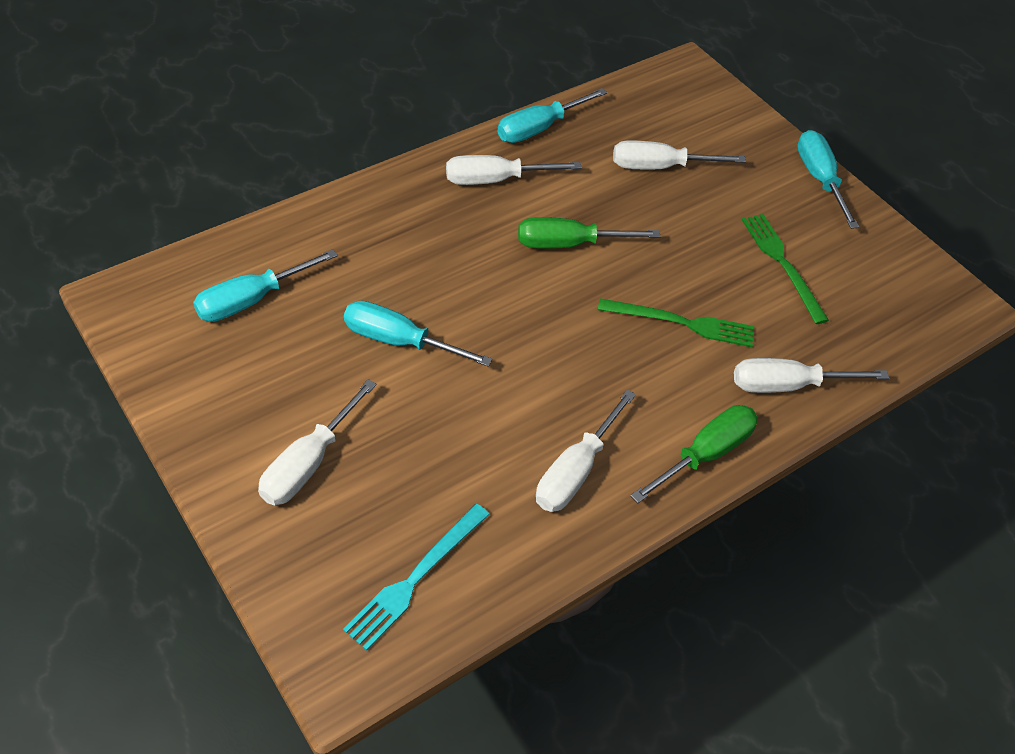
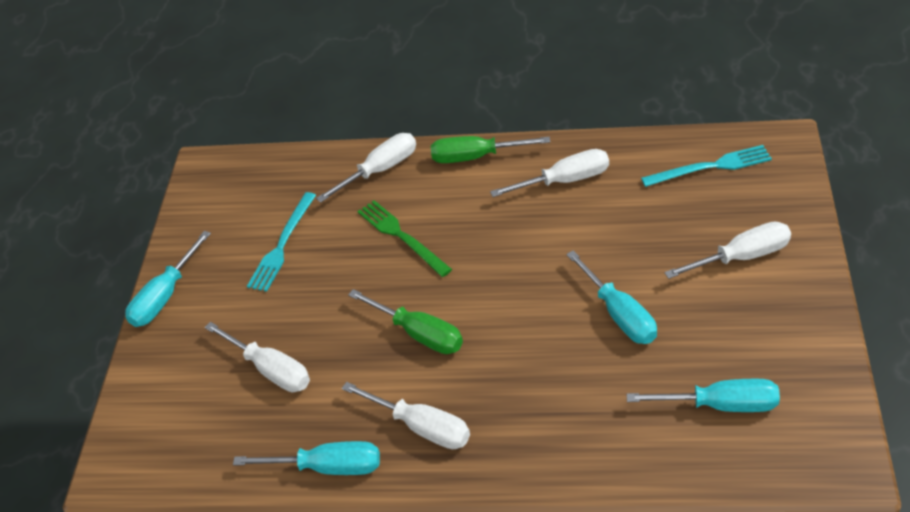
camera: 130 degrees left, 5 degrees down
(782, 264) = (282, 245): green fork -> turquoise fork
(788, 385) = (380, 170): white screwdriver -> white screwdriver turned 75 degrees counterclockwise

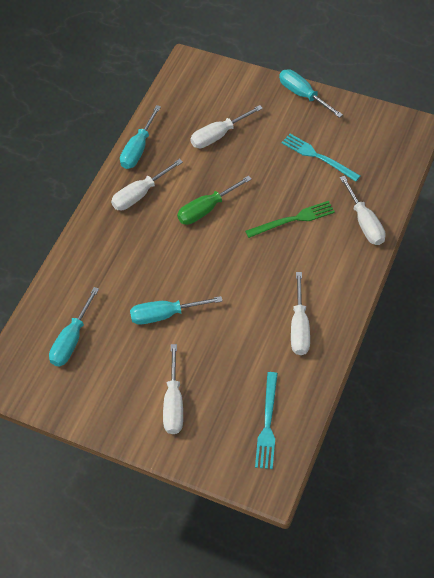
camera: 105 degrees right, 10 degrees up
(476, 157) = (351, 282): green screwdriver -> none

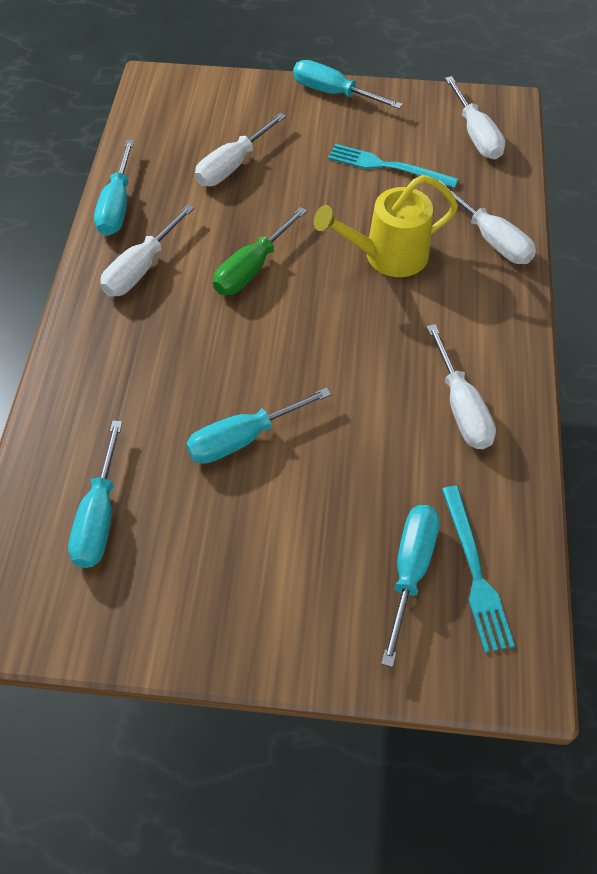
camera: 20 degrees left, 0 degrees up
(174, 402) = (308, 578): white screwdriver -> white screwdriver (475, 134)
(231, 414) = (410, 571): none -> turquoise screwdriver
(293, 219) = (387, 256): green fork -> yellow watering can

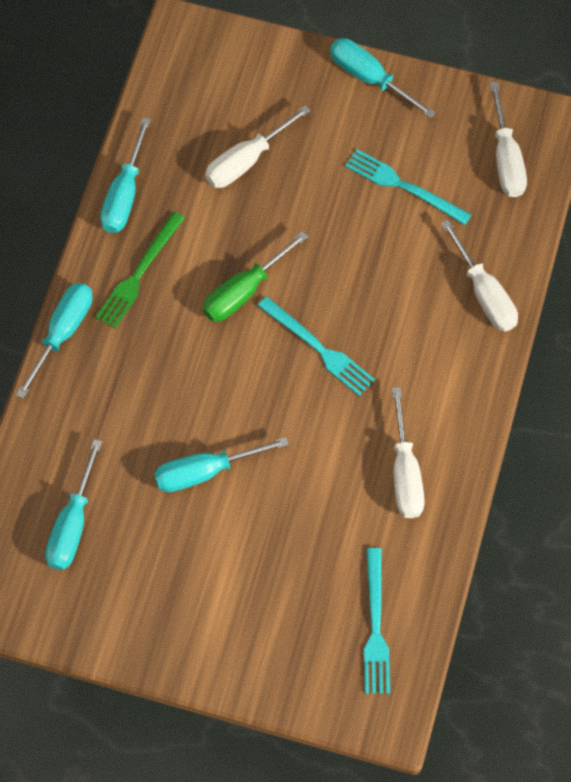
camera: 10 degrees right, 10 degrees up
(141, 268) = (139, 273): white screwdriver -> green fork
(339, 307) = (318, 348): none -> turquoise fork
(387, 256) = (377, 297): yellow watering can -> none
(410, 571) = (322, 617): turquoise screwdriver -> turquoise screwdriver (62, 333)

